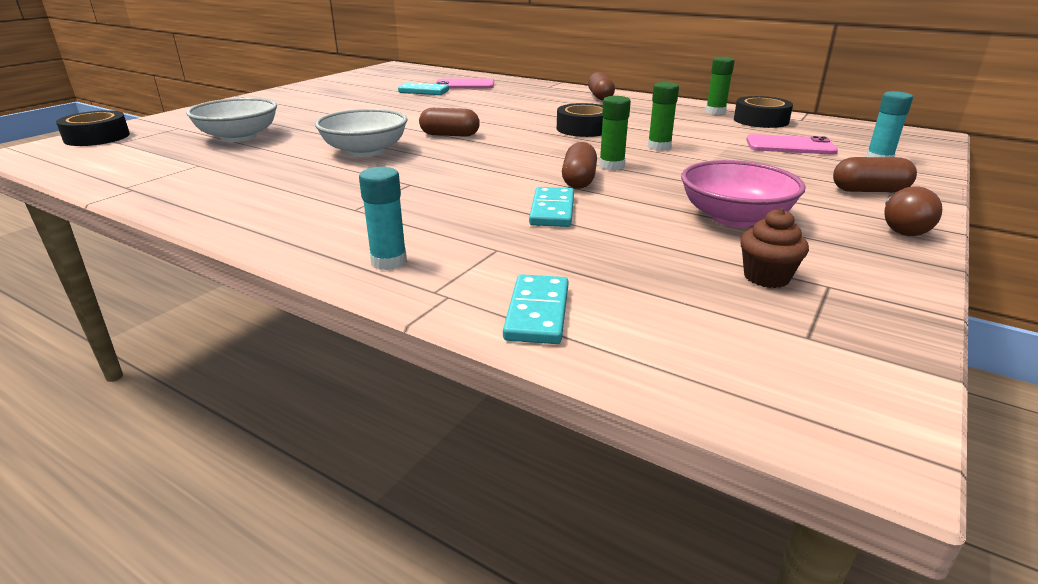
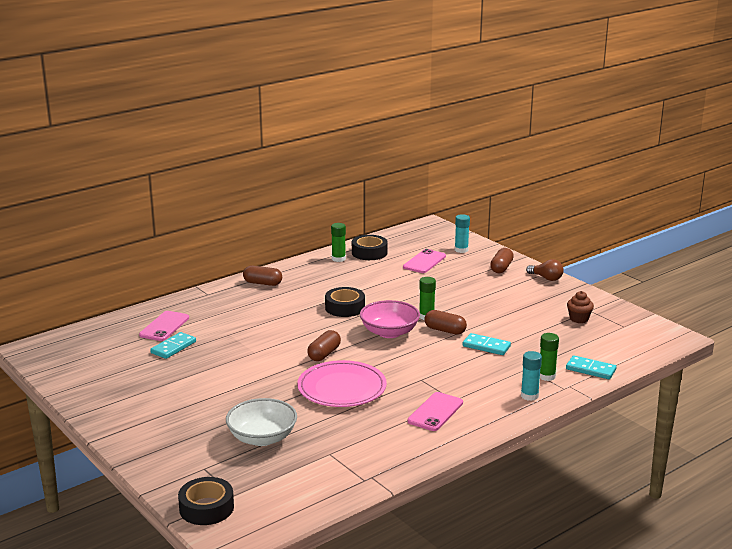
camera: 70 degrees left, 5 degrees down
(312, 202) = (435, 412): none -> pink phone
(365, 151) = (342, 388): white bowl -> pink plate
(659, 147) = (401, 295): green glue stick -> green glue stick (546, 376)
(734, 218) = (518, 307): pink bowl -> pink bowl (389, 332)

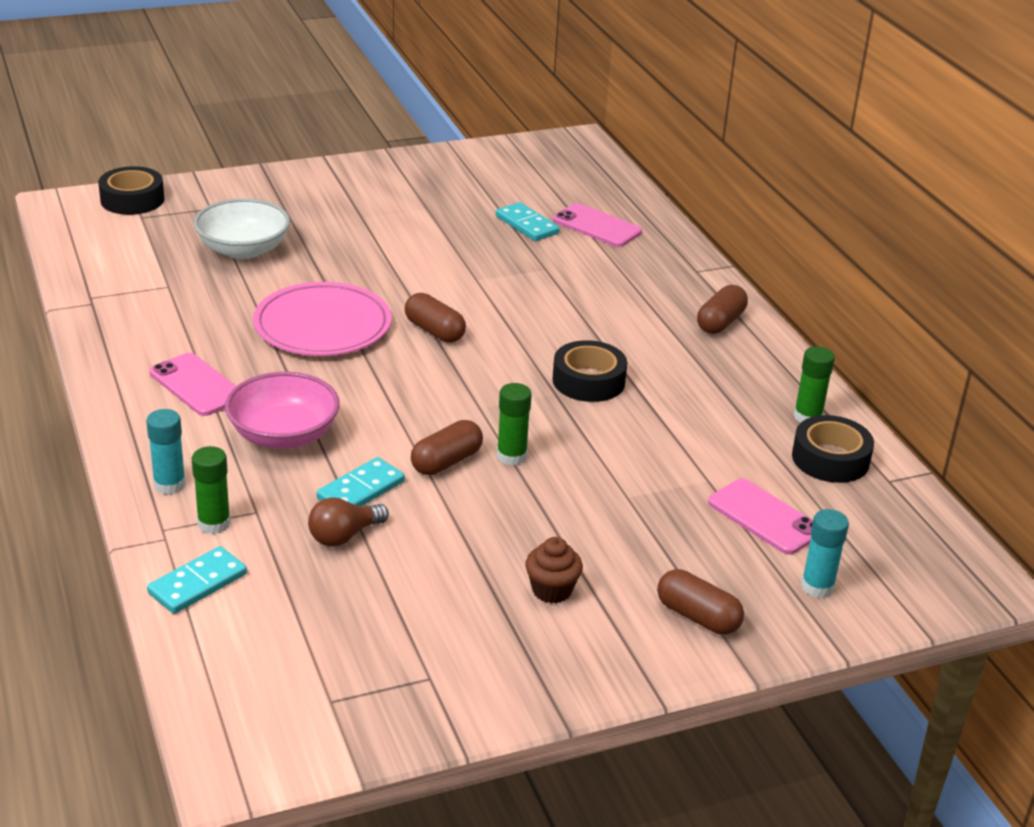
camera: 105 degrees right, 10 degrees up
(389, 332) = (472, 404): pink bowl -> pink bowl (283, 435)
(546, 278) = (618, 669): brown light bulb -> brown light bulb (344, 536)
(579, 319) = (399, 645): brown cupcake -> brown cupcake (552, 590)

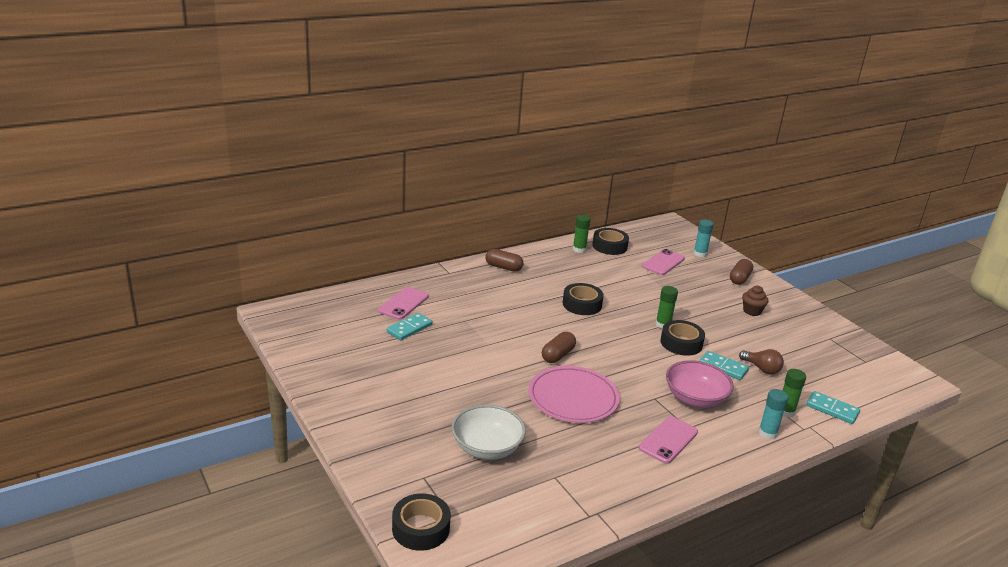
camera: 100 degrees left, 5 degrees down
(446, 462) = (681, 343): brown capsule -> black tape

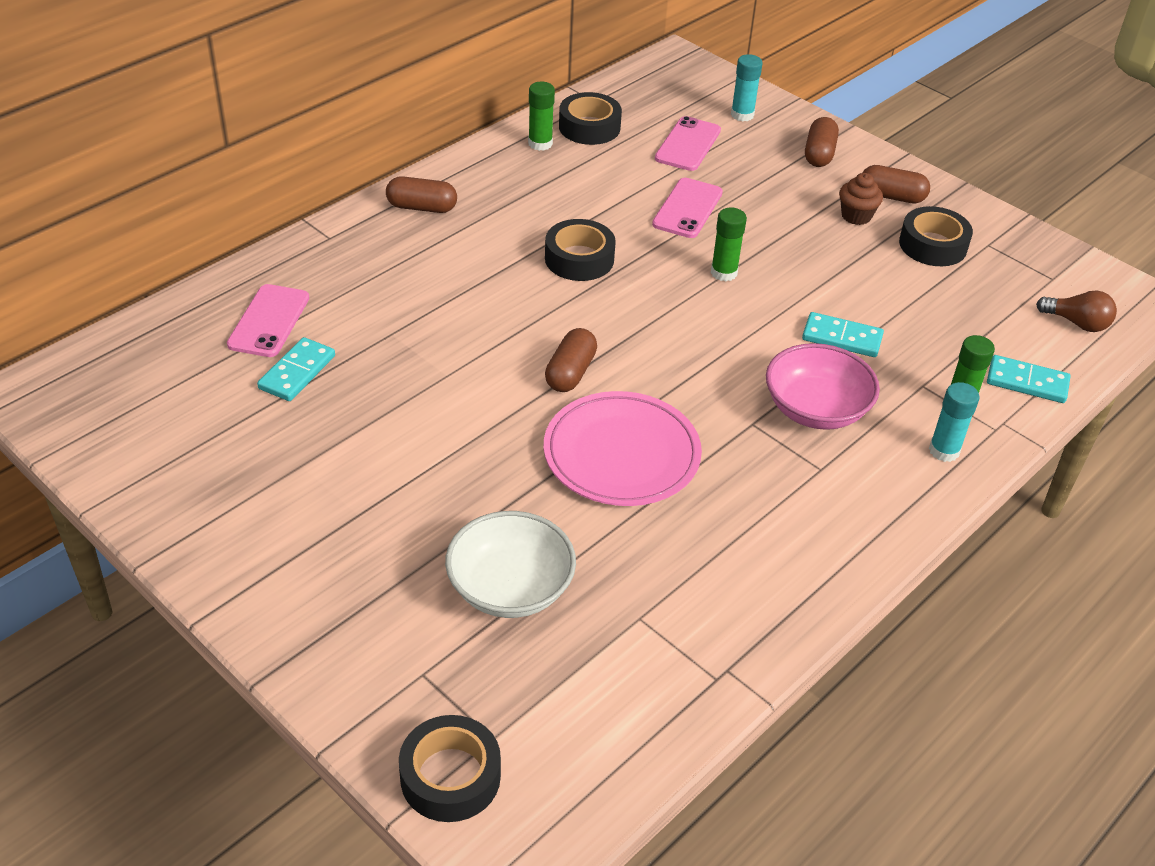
camera: 15 degrees left, 15 degrees up
(668, 440) = (797, 501): pink phone -> pink phone (687, 208)
(681, 343) = (763, 304): black tape -> black tape (933, 245)
(761, 369) = (901, 327): brown light bulb -> brown light bulb (1077, 323)
(777, 305) = (891, 196): none -> brown capsule

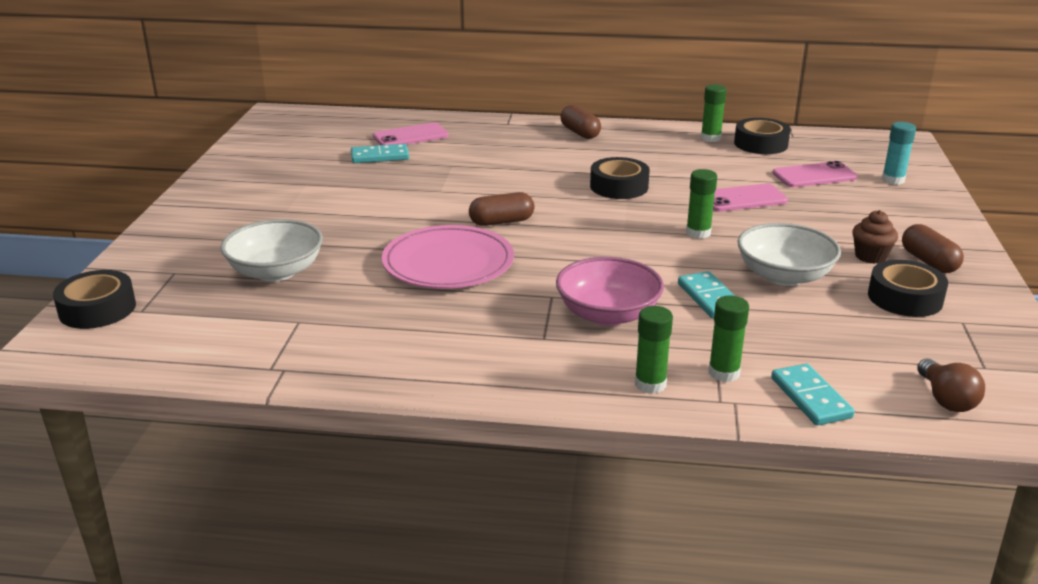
camera: 55 degrees right, 15 degrees down
(819, 154) = (914, 219): brown capsule -> none
(844, 278) = (784, 276): none -> white bowl
(944, 450) = (650, 384): turquoise glue stick -> green glue stick

